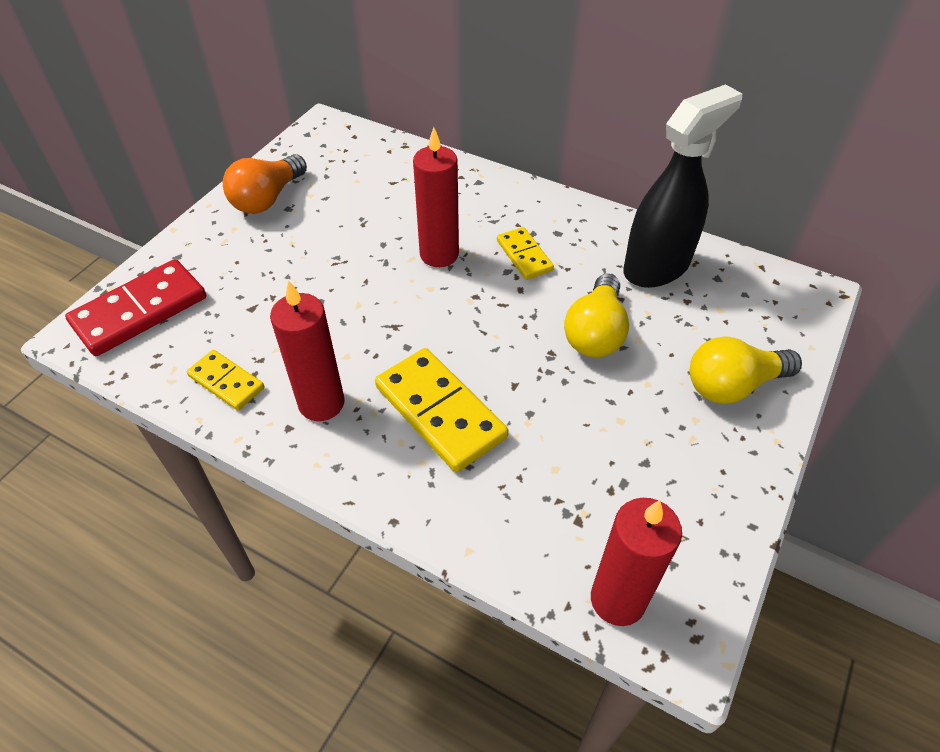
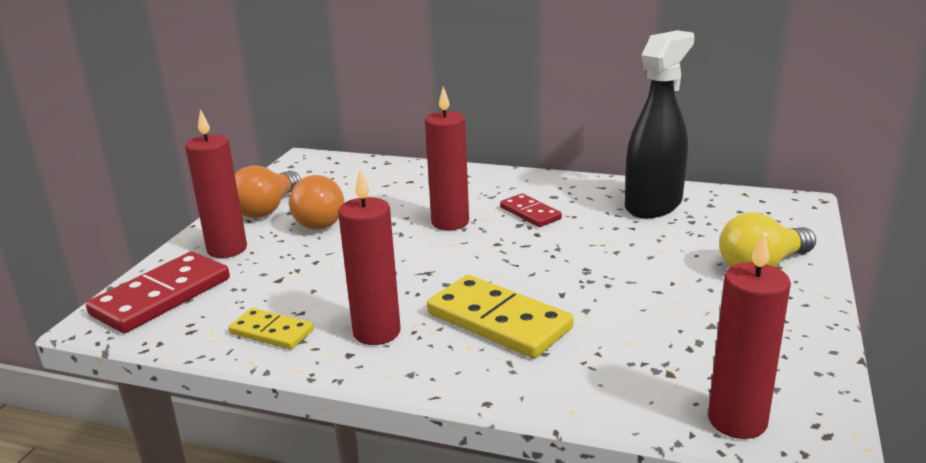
camera: 10 degrees left, 25 degrees down
(214, 253) = (227, 249): none -> red candle
(314, 225) = (321, 219): none -> orange light bulb
(524, 255) = (530, 213): yellow domino -> red domino
(595, 332) = (620, 250): yellow light bulb -> none

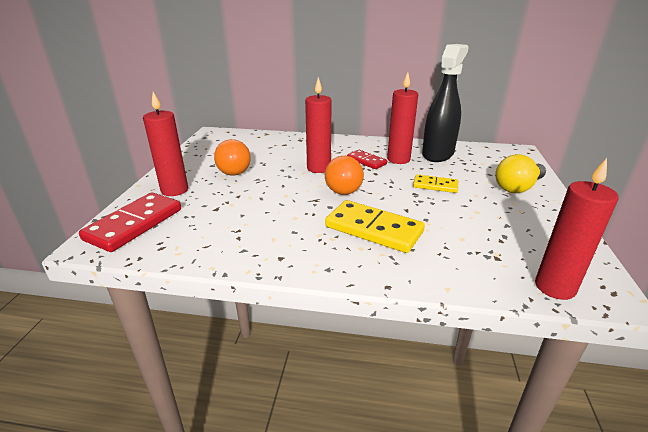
camera: 10 degrees left, 5 degrees up
(267, 208) = (196, 163): orange light bulb -> orange light bulb (345, 187)
(271, 332) = (221, 245): yellow domino -> yellow domino (435, 185)
(376, 332) = (295, 241): red candle -> red candle (398, 159)

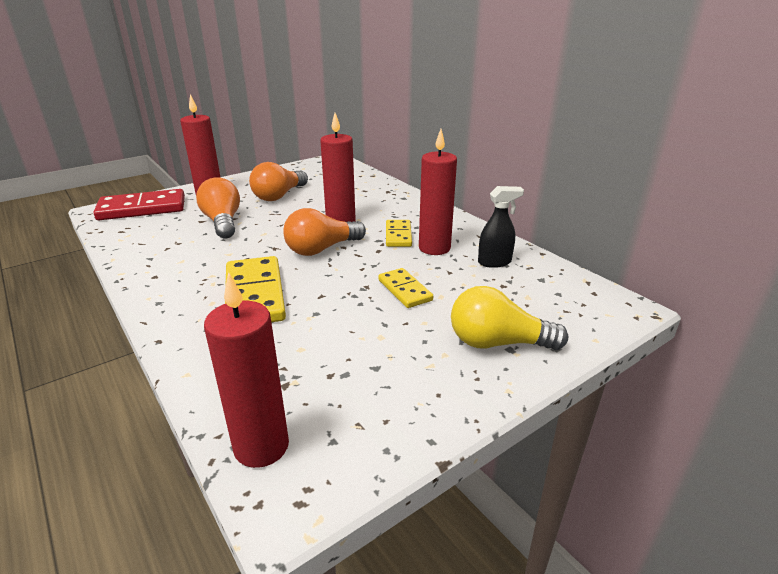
camera: 45 degrees right, 0 degrees up
(237, 202) = (223, 222): none -> orange light bulb
(366, 161) = (398, 235): red domino -> yellow domino
(438, 154) = (494, 262): black spray bottle -> black spray bottle, size x0.51

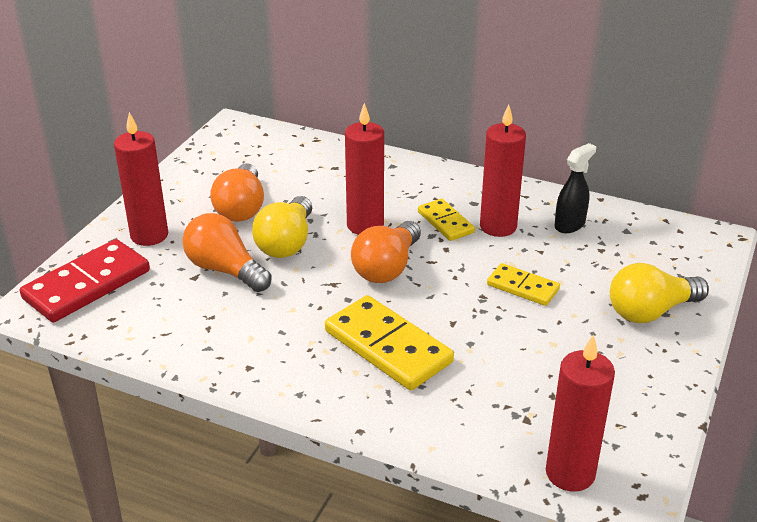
camera: 30 degrees left, 5 degrees up
(279, 219) = (286, 243): none -> yellow light bulb

